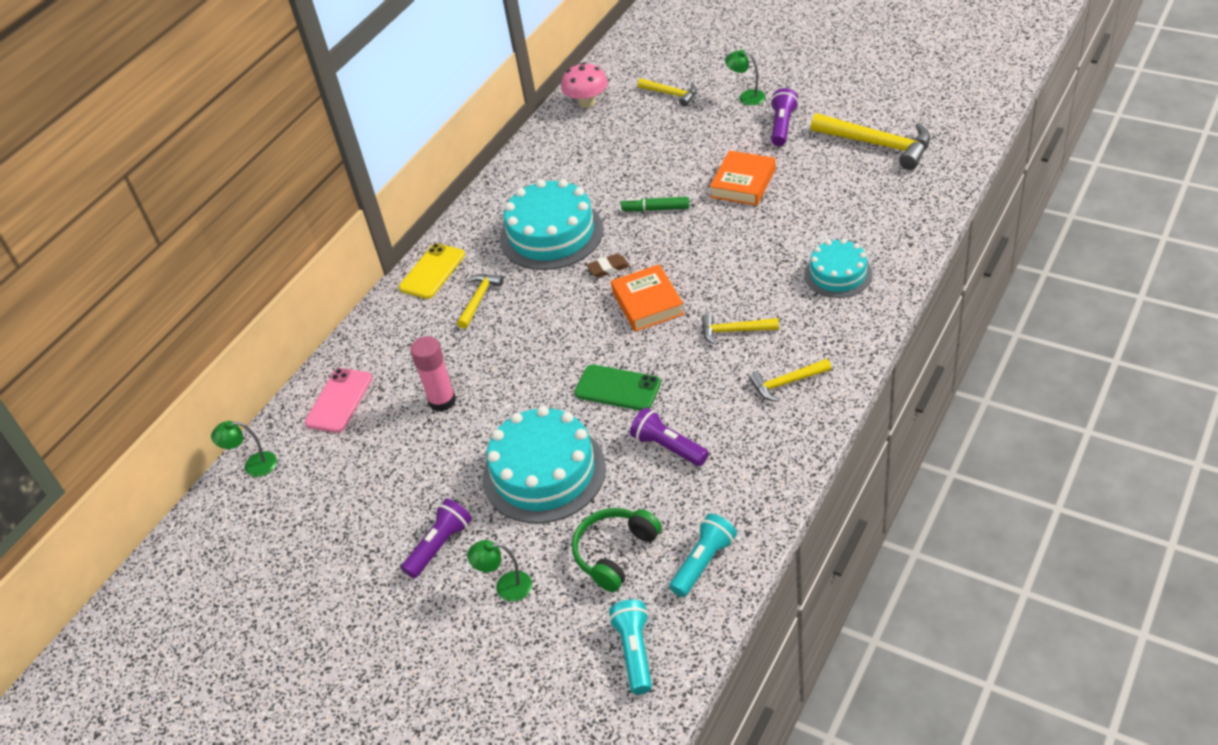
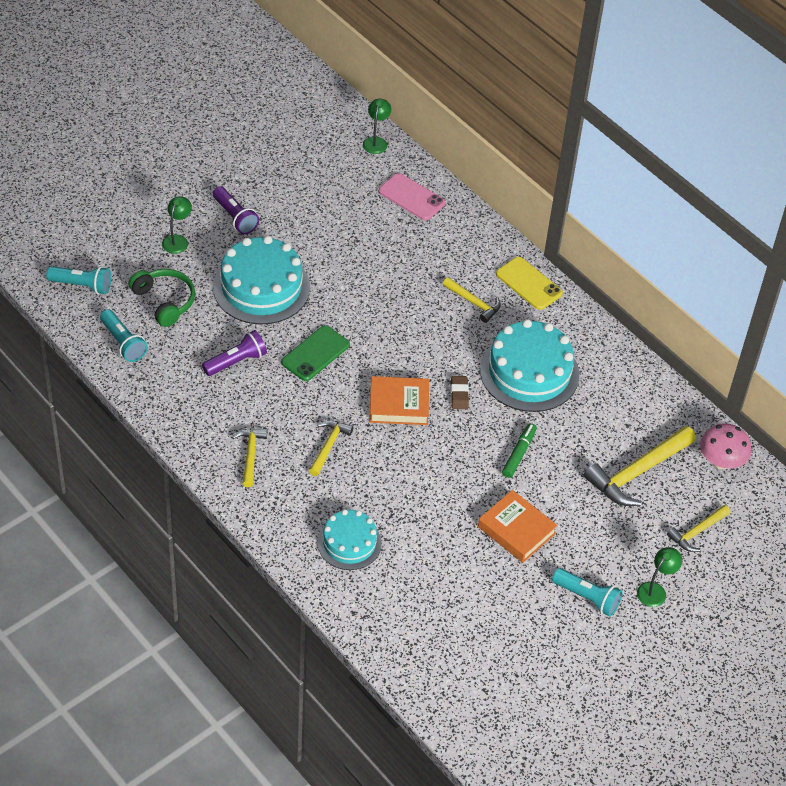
camera: 100 degrees right, 5 degrees up
(442, 401) = (371, 252): pink glue stick -> none
(782, 126) = (587, 598): purple flashlight -> turquoise flashlight
(878, 145) = (510, 659): yellow hammer -> yellow hammer (637, 472)

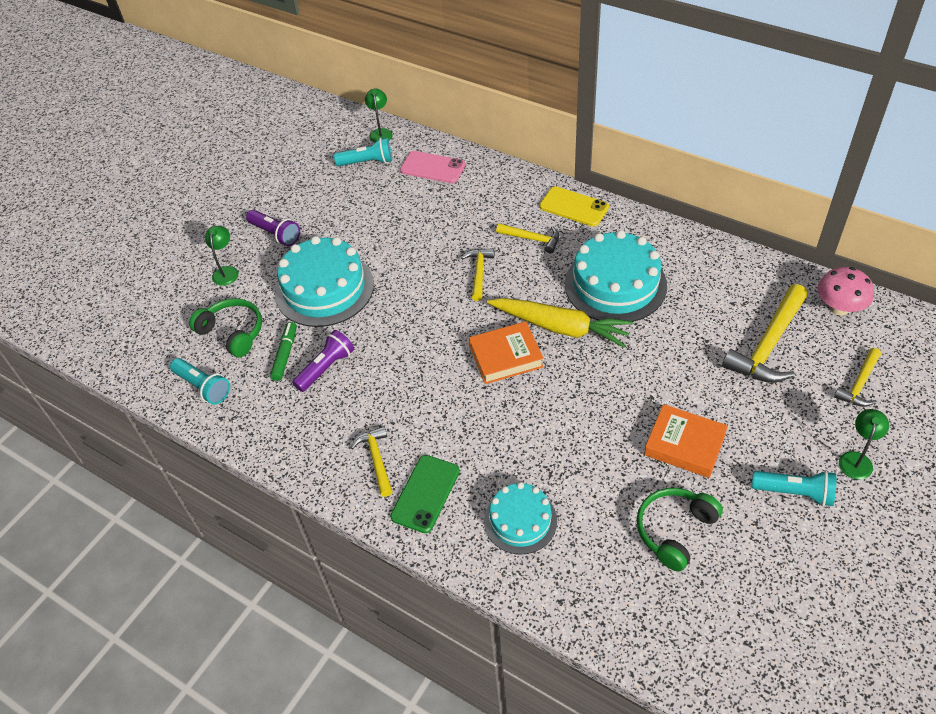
camera: 10 degrees left, 0 degrees up
(82, 285) = (143, 344): turquoise flashlight -> turquoise flashlight (367, 162)
(315, 354) = (402, 334): green phone -> green phone (425, 493)
(328, 446) = (454, 423): yellow hammer -> yellow hammer (479, 273)
(459, 394) = (560, 327): brown eraser -> yellow carrot
(472, 593) = (675, 530): none -> green headphones
(518, 454) = (646, 366): green marker -> green marker (285, 355)

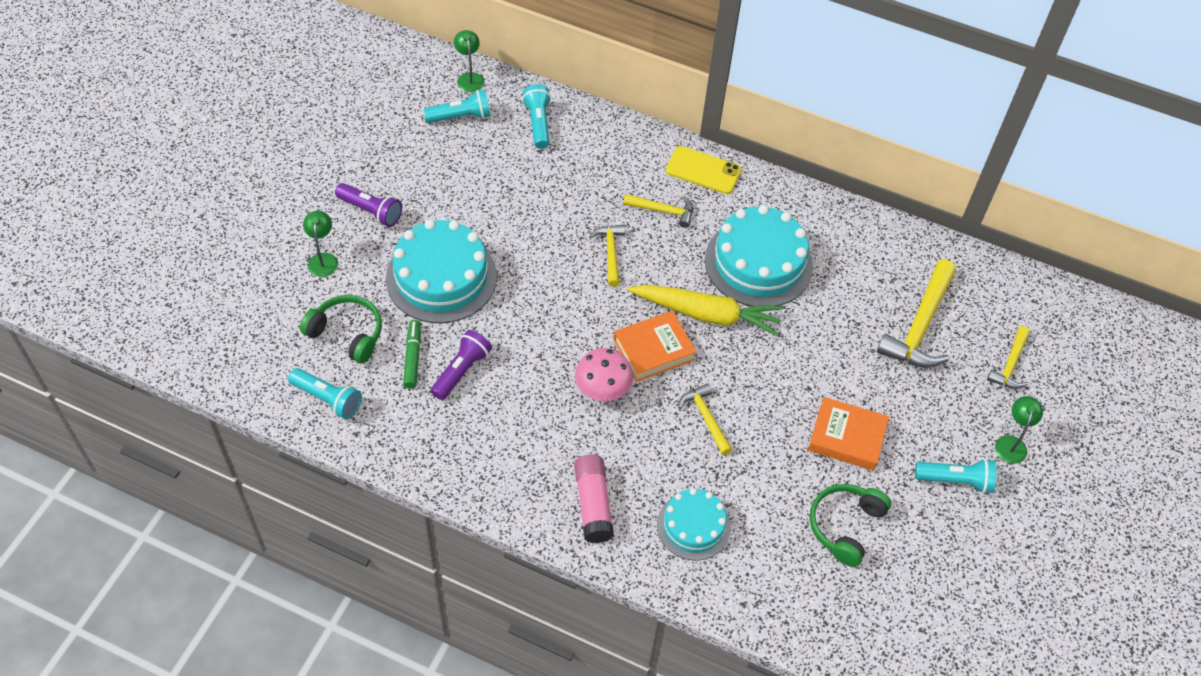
camera: 15 degrees left, 5 degrees up
(376, 459) = (535, 471): yellow hammer -> yellow hammer (706, 418)
(425, 493) = (593, 504): green phone -> pink glue stick
(432, 167) = (538, 123): pink phone -> turquoise flashlight
(839, 308) = (986, 282): pink mushroom -> pink mushroom (602, 390)

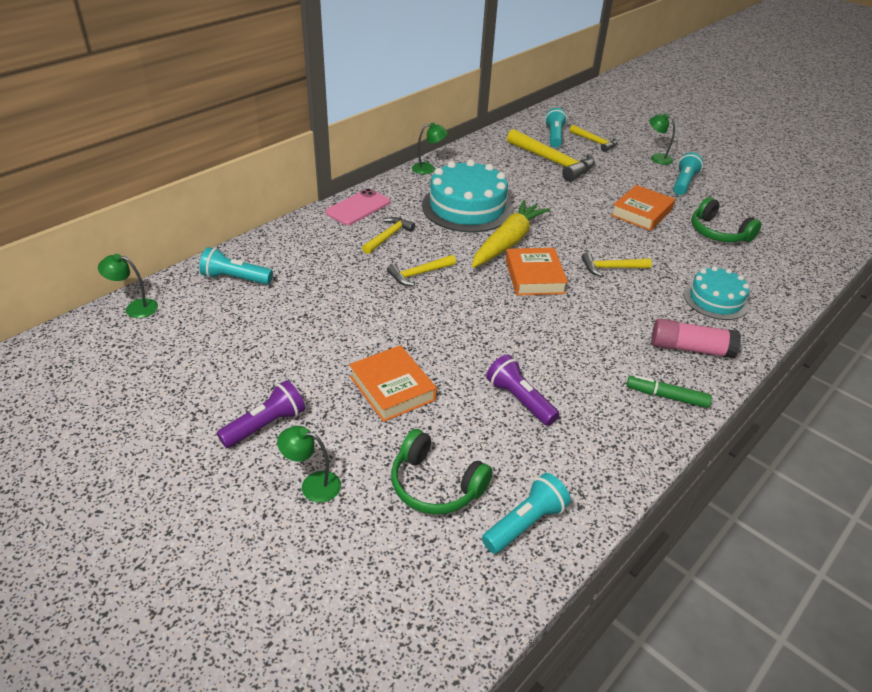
camera: 70 degrees left, 15 degrees down
(347, 334) = (435, 485): green headphones -> green headphones turned 105 degrees counterclockwise
(412, 357) = (490, 434): green marker -> green marker (667, 396)
(441, 277) = (392, 388): turquoise cake -> orange book
(461, 117) = (183, 326): turquoise flashlight -> turquoise flashlight (554, 137)
(602, 390) = (569, 314): pink mushroom -> none
(610, 253) = (419, 274): yellow hammer -> yellow hammer turned 45 degrees counterclockwise
(703, 170) = (358, 207): yellow phone -> pink phone
(824, 207) = (428, 168): none -> green lamp

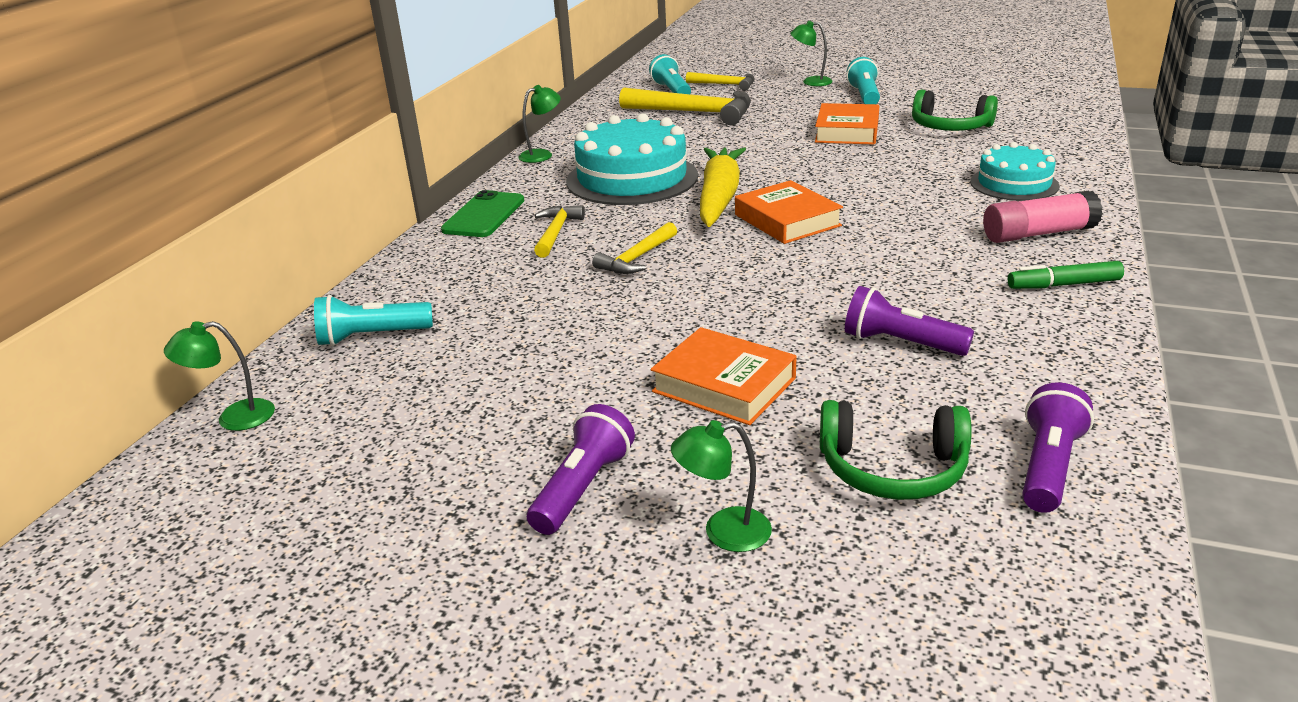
camera: 20 degrees left, 10 degrees down
(358, 207) = (484, 215): pink phone -> green phone
(525, 523) = (1048, 466): turquoise flashlight -> purple flashlight
(611, 268) = (868, 188): yellow hammer -> none

